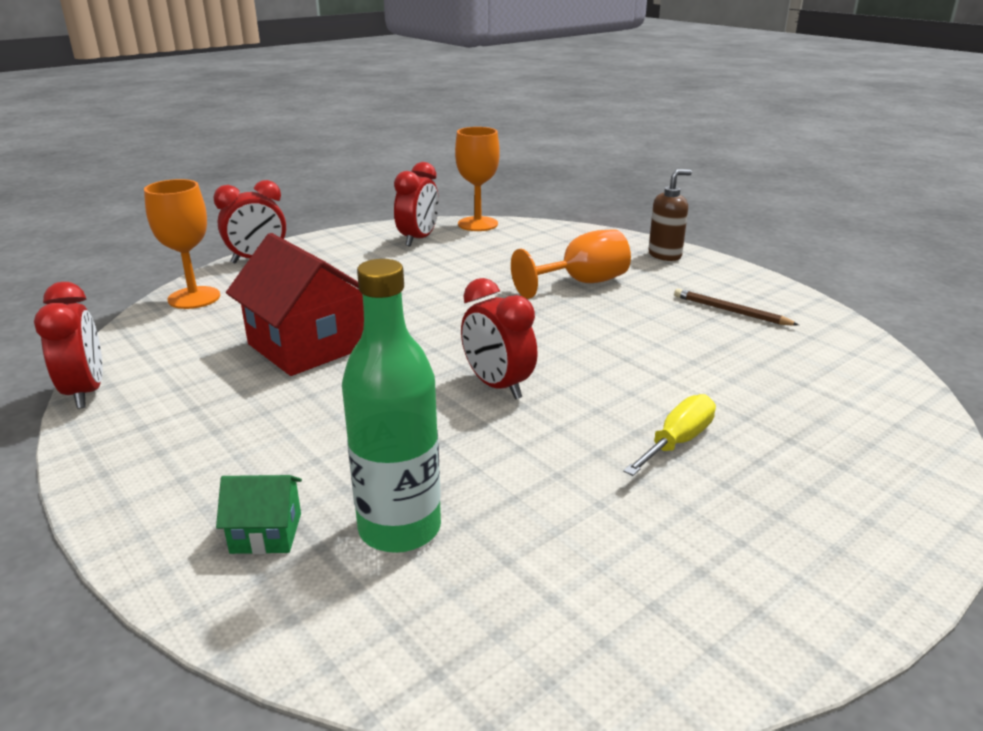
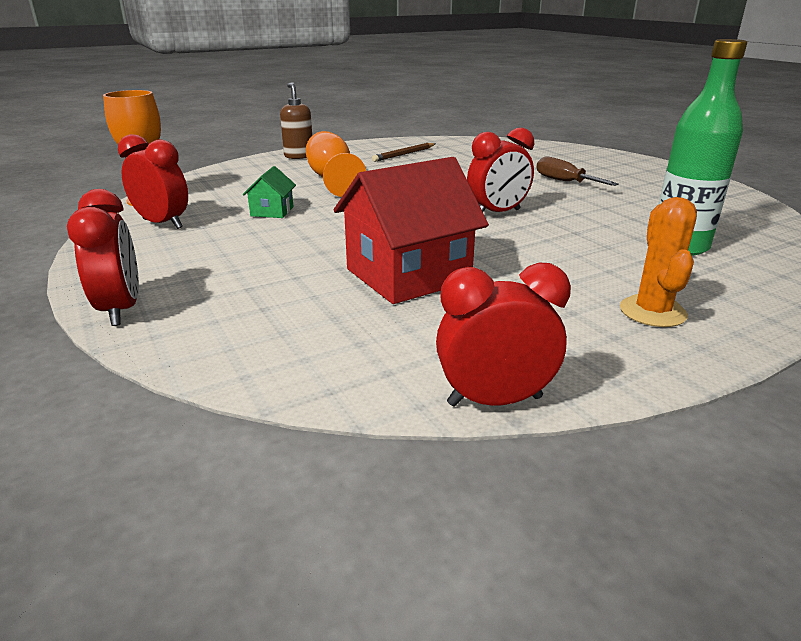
camera: 80 degrees left, 0 degrees up
(194, 298) = (227, 348): orange goblet -> none
(204, 480) = (652, 312): none -> orange cactus
(266, 533) = (707, 285): green house -> green house (272, 211)
(677, 441) = (564, 181): yellow screwdriver -> brown screwdriver

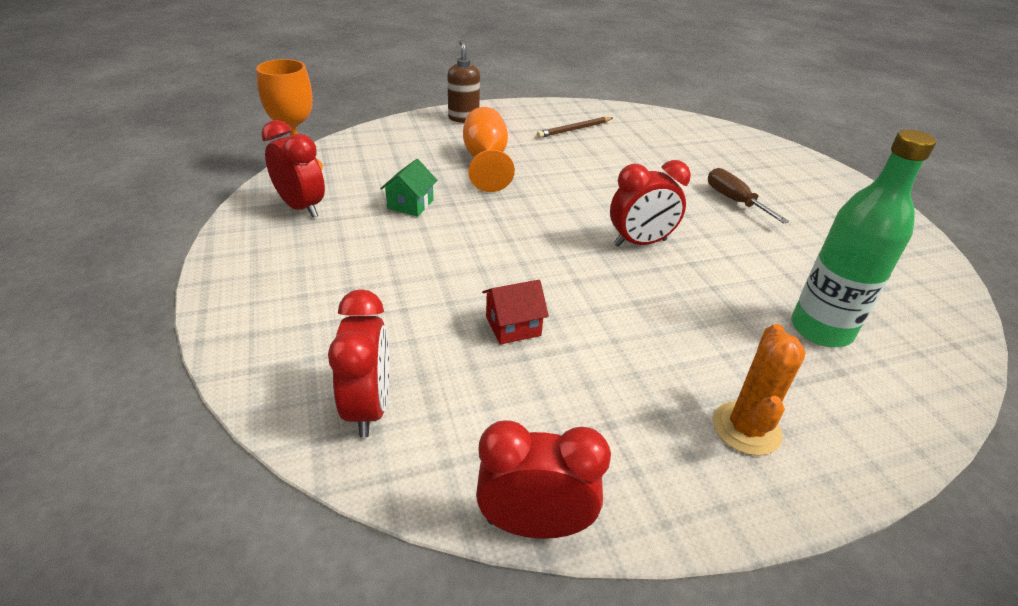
camera: 10 degrees right, 10 degrees up
(121, 310) = (232, 328): red clock -> red clock (369, 407)
(408, 275) = (513, 326): red house -> red house, size x0.47

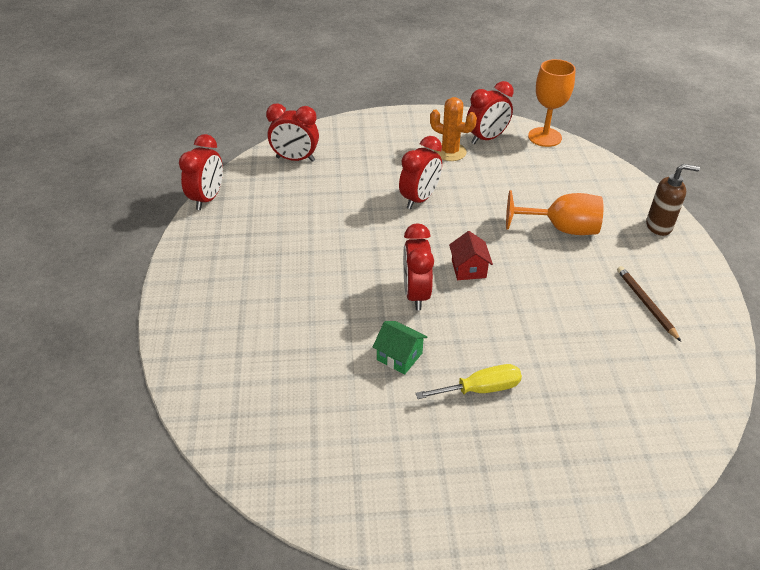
camera: 105 degrees right, 5 degrees up
(410, 204) = (487, 183): green house -> green house (399, 356)
(459, 253) = (419, 199): none -> red clock
(513, 326) = (337, 212): red house -> red house (468, 269)
(734, 201) = (480, 389): brown screwdriver -> yellow screwdriver
(746, 428) = (219, 285): orange cactus -> orange cactus (450, 152)
(821, 330) = (280, 363): green bottle -> none

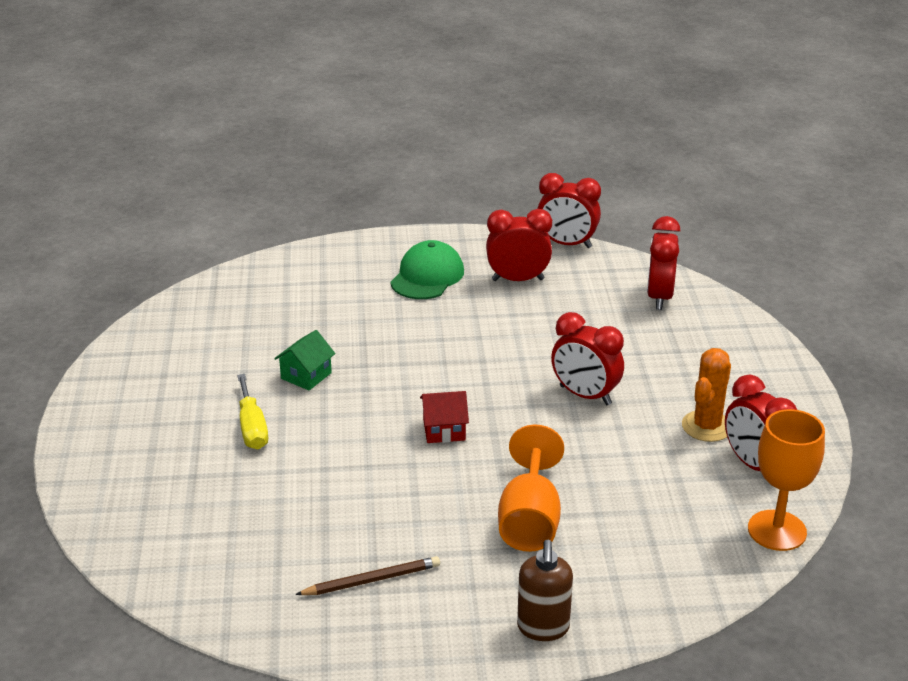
camera: 90 degrees right, 10 degrees down
(242, 280) = (427, 276): none -> green cap
(416, 294) = (400, 388): red clock -> red clock (518, 280)

